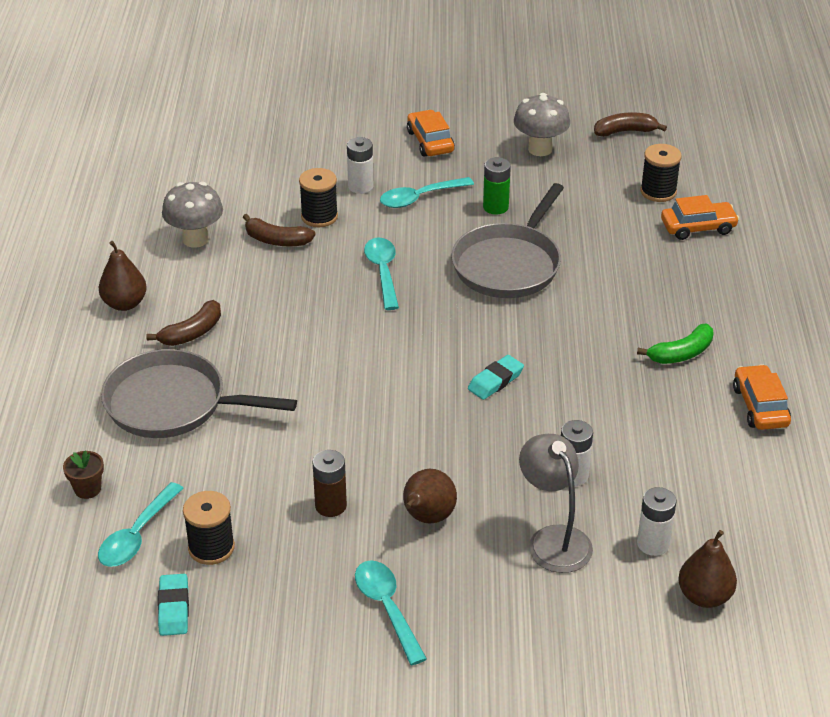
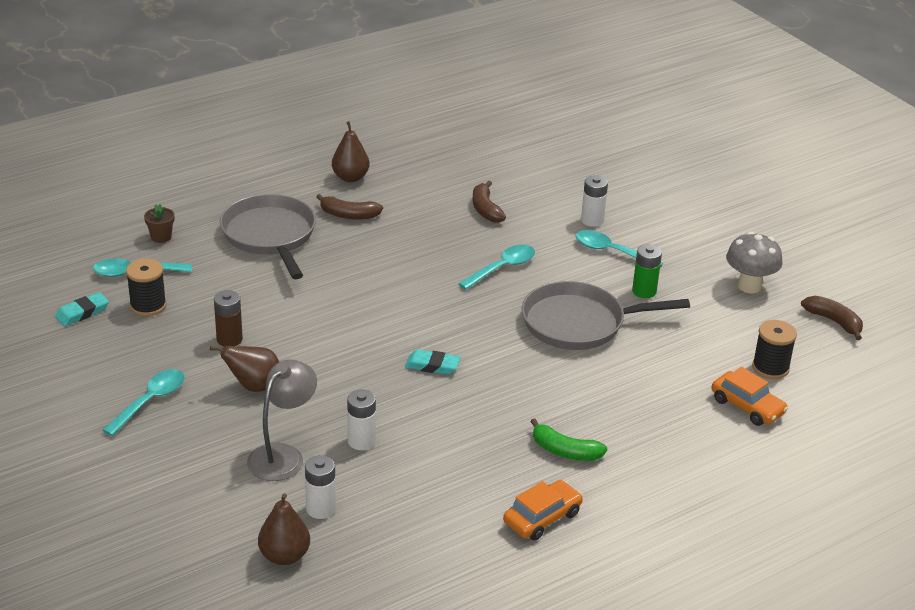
camera: 55 degrees right, 5 degrees down
(195, 239) = (448, 177): grey mushroom -> none
(319, 216) = (534, 216): black spool -> none
(430, 141) = (689, 230): orange car -> none

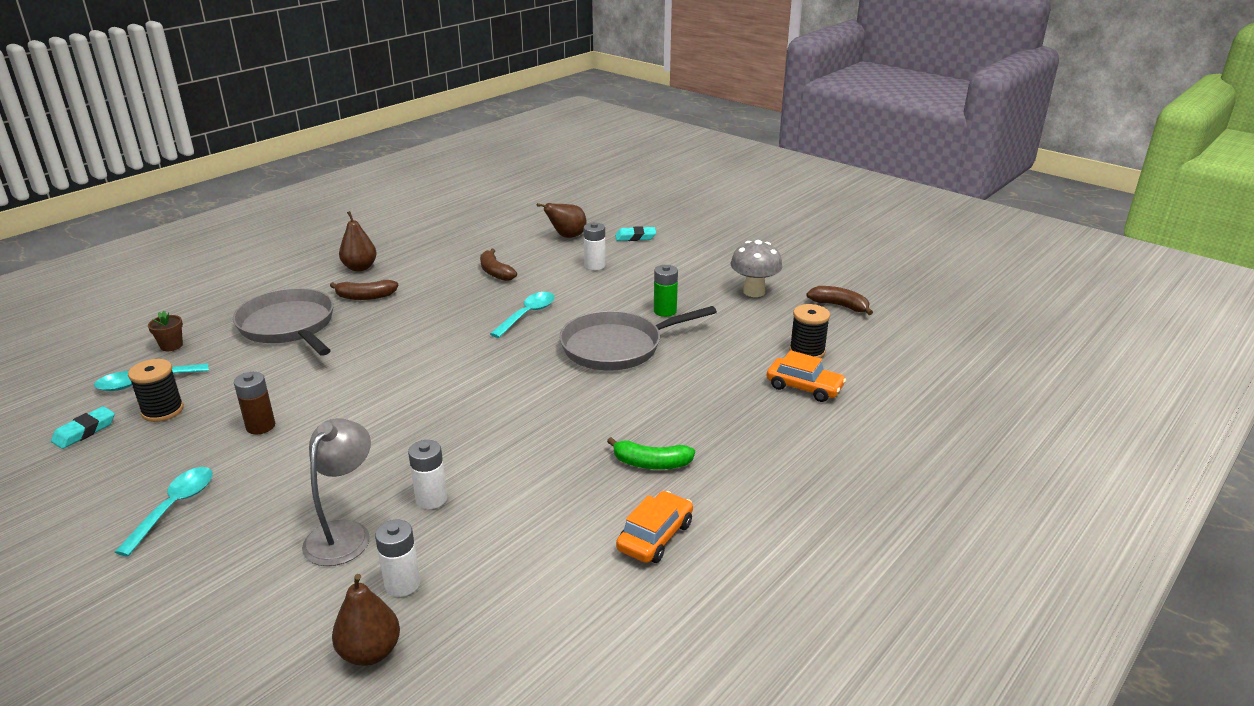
camera: 15 degrees left, 5 degrees down
(254, 386) = (297, 468): brown pear -> brown pear (567, 236)
(432, 366) = (486, 410): turquoise eraser -> turquoise eraser (635, 237)
(611, 251) = (621, 286): turquoise spoon -> none

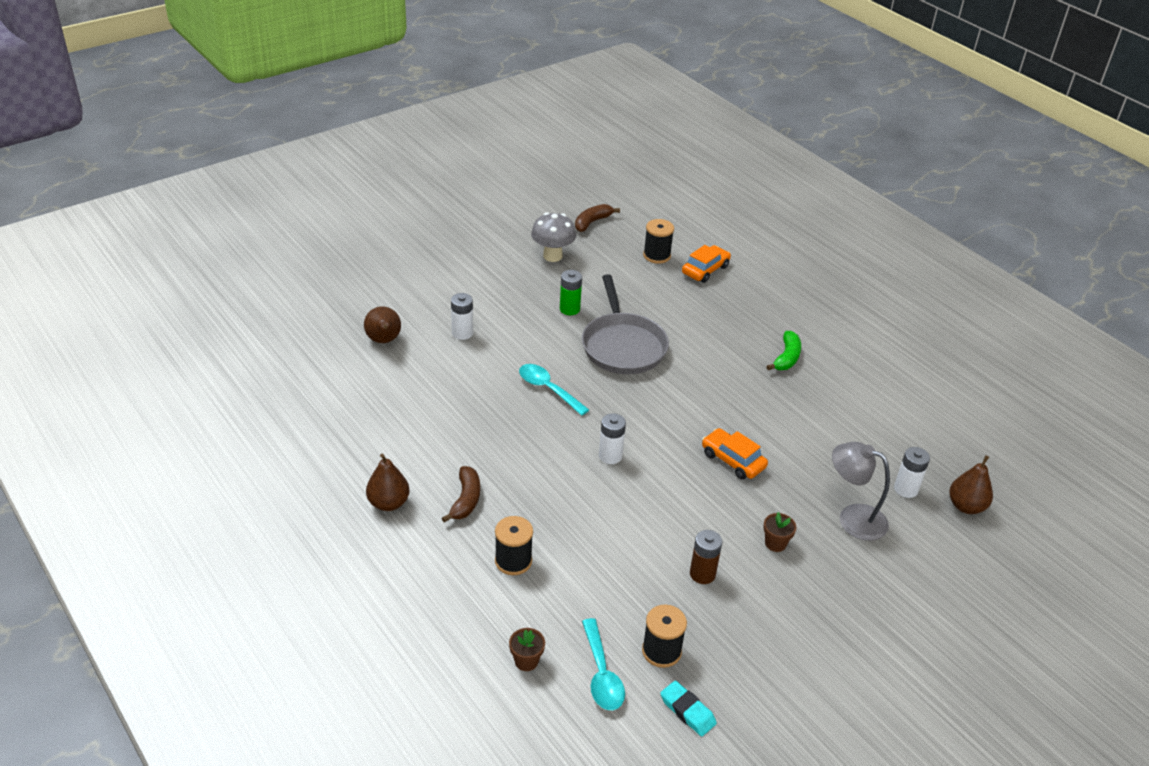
camera: 80 degrees left, 10 degrees up
(174, 507) = (814, 623): turquoise spoon -> none
(289, 326) = (513, 561): grey pan -> black spool
(302, 472) = (775, 543): none -> brown flower pot
(431, 499) = (817, 470): white battery -> white battery (610, 456)
(495, 272) = (448, 400): brown banana -> none
(635, 237) = (409, 297): turquoise eraser -> none
(655, 536) = (863, 370): orange car -> orange car (733, 460)

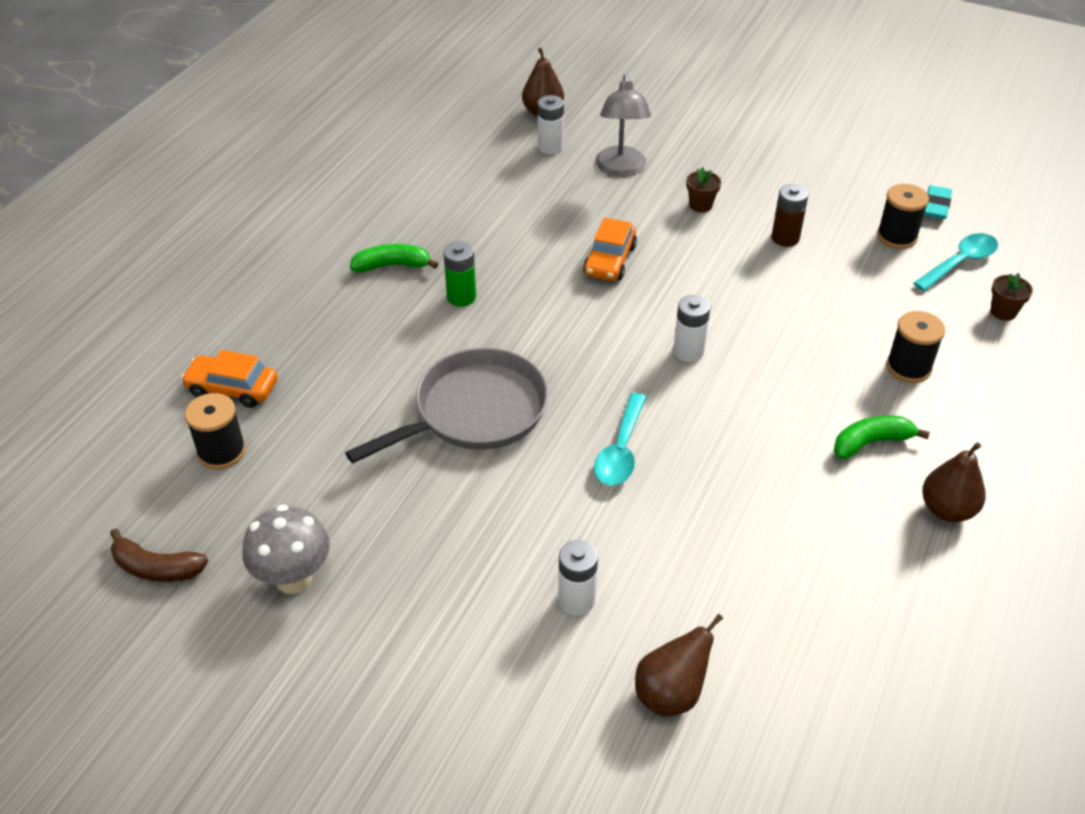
camera: 115 degrees left, 5 degrees up
(466, 500) = (871, 443): brown banana -> green banana
(569, 309) = (428, 499): green battery -> green battery (461, 297)

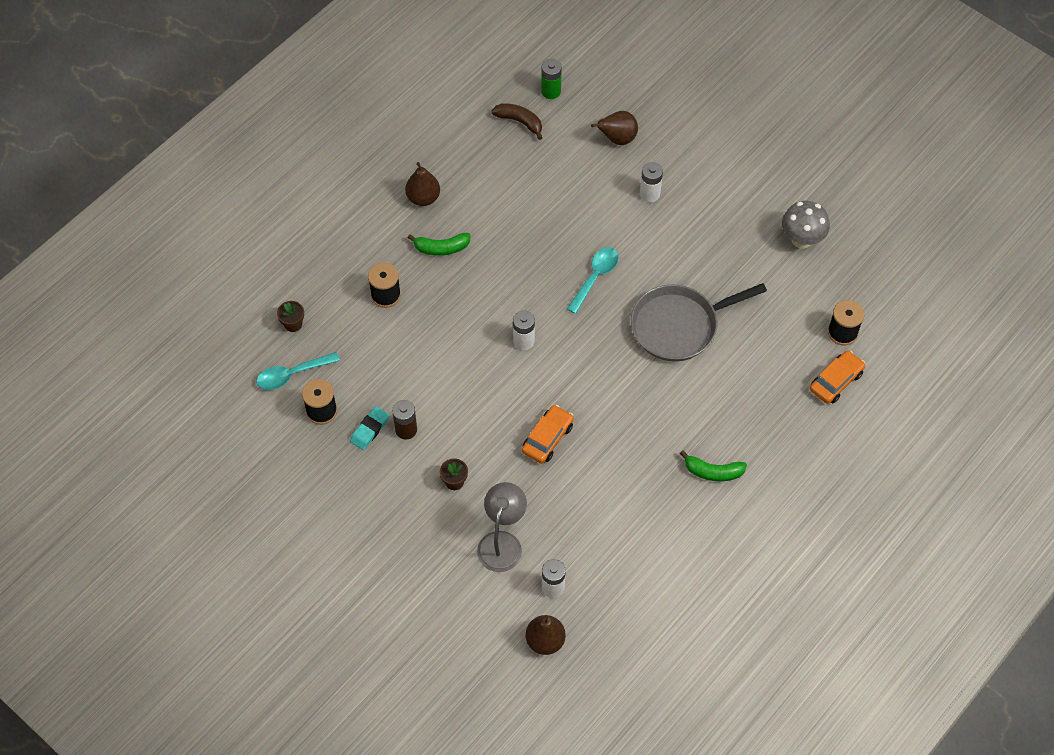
camera: 165 degrees left, 15 degrees up
(156, 568) = (878, 263): brown banana -> brown banana (519, 122)
(232, 388) = (836, 381): orange car -> orange car turned 75 degrees counterclockwise
(461, 297) = (667, 427): green battery -> green battery (551, 91)
(936, 206) = (271, 435): turquoise eraser -> turquoise eraser (369, 430)

